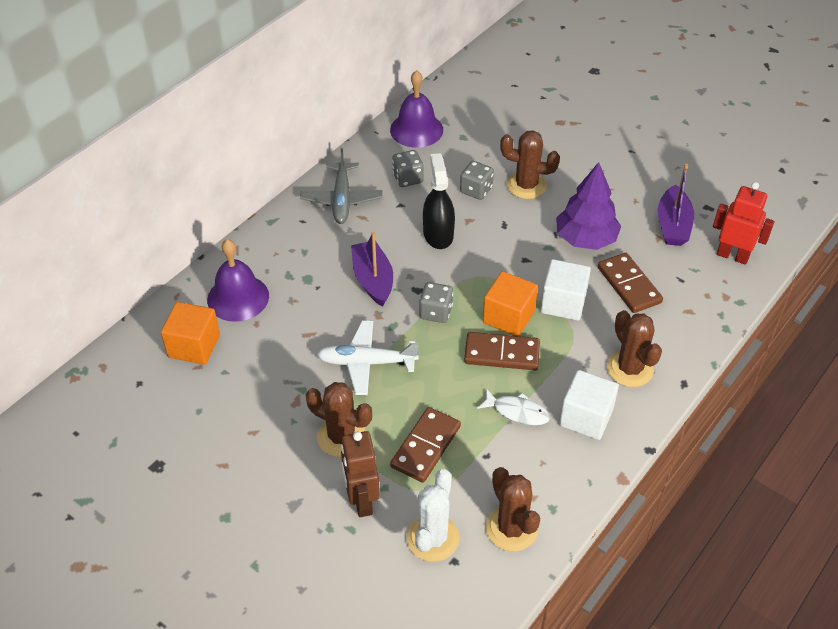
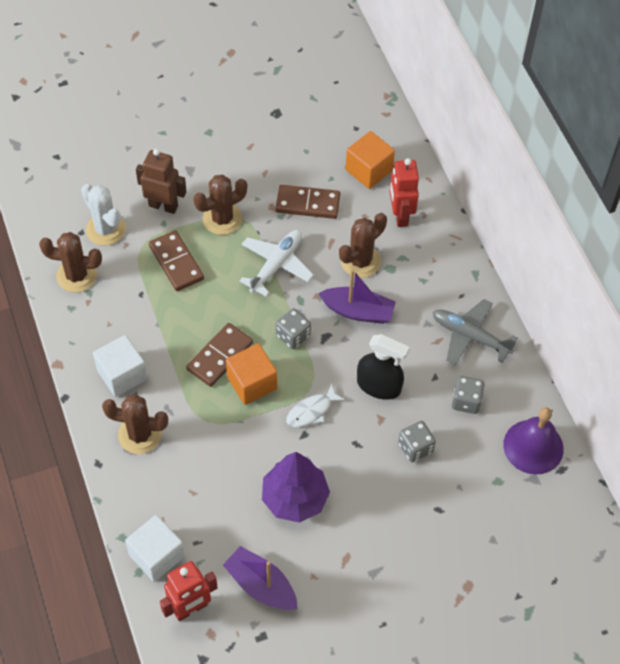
camera: 120 degrees right, 10 degrees up
(238, 297) = (400, 215): purple bell -> red robot
(517, 412) = (161, 334): white fish -> white fish (311, 411)
(526, 185) = (394, 494): brown cactus -> brown cactus (360, 261)
(563, 303) = (237, 432): white cube -> white cube (156, 556)
(629, 285) = (220, 495): brown domino -> brown domino (308, 204)

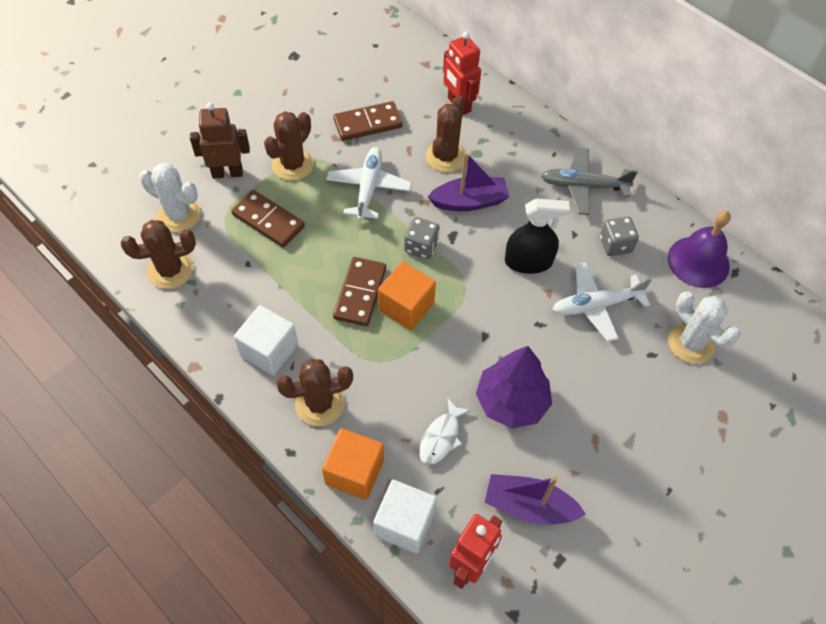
camera: 25 degrees left, 0 degrees up
(311, 411) = (479, 310): white fish -> white fish (441, 437)
(369, 170) = (408, 76): orange cube -> orange cube (354, 472)
(415, 448) = (596, 305): grey dice -> white plane
(479, 514) = (691, 343): none -> white cactus

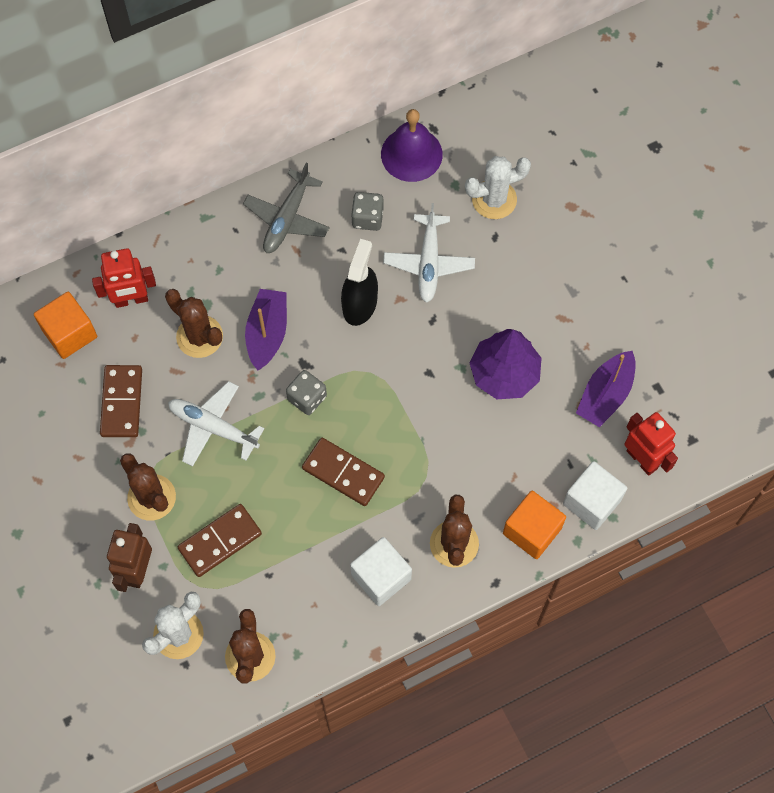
camera: 70 degrees left, 10 degrees up
(406, 306) = (373, 434): orange cube -> orange cube (69, 333)
(441, 437) = (521, 446): white fish -> none

